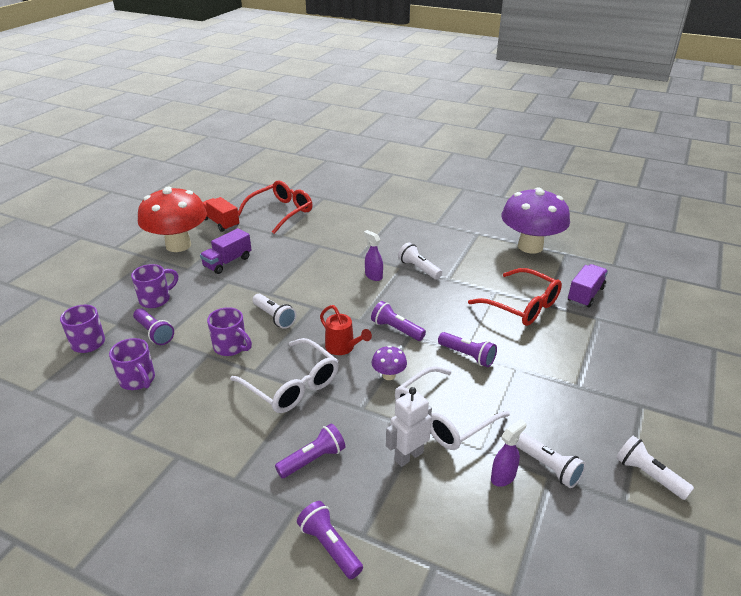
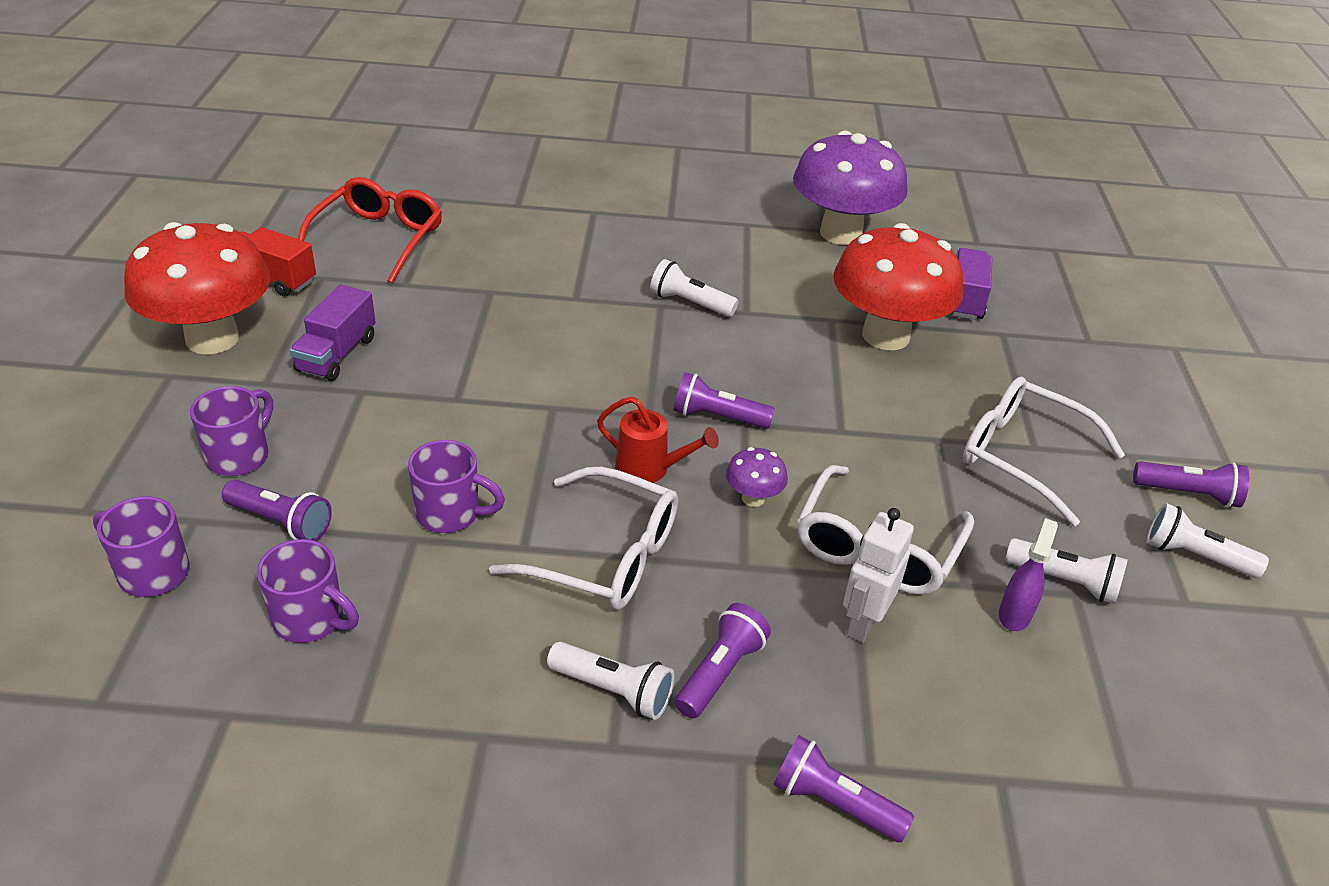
camera: 25 degrees left, 5 degrees up
(274, 317) = (494, 441): white flashlight -> white flashlight (613, 690)
(373, 276) = (622, 330): purple spray bottle -> none
(467, 356) = (853, 436): purple flashlight -> purple flashlight (1188, 494)
(522, 306) = (885, 336): red glasses -> red mushroom
(566, 389) = (1022, 456): none -> white glasses

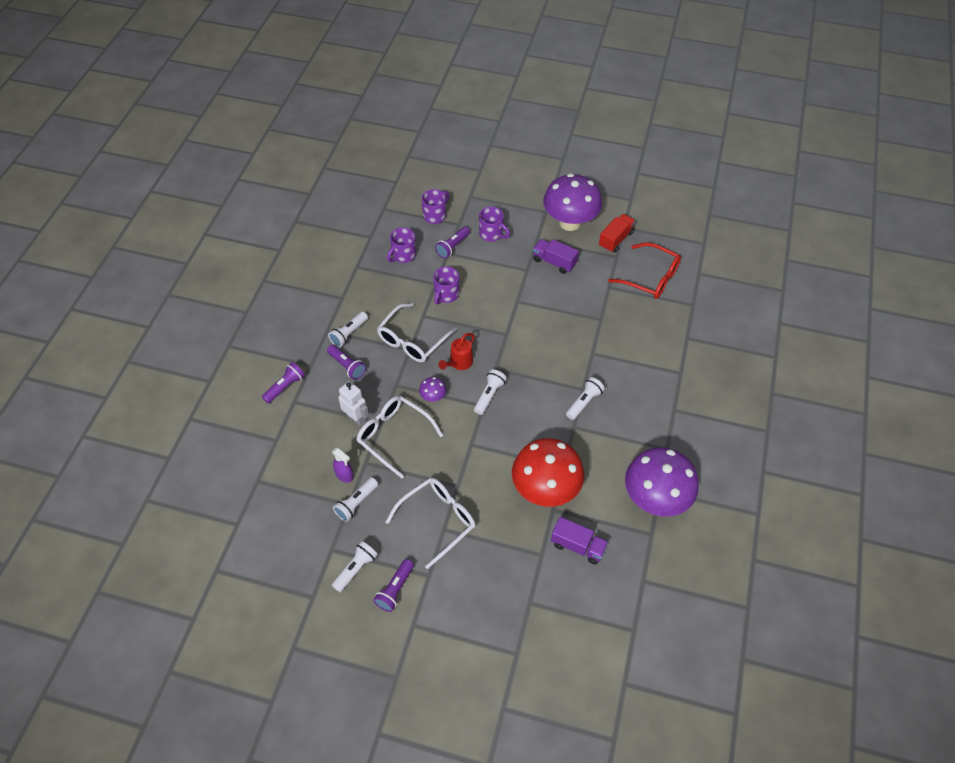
camera: 105 degrees right, 15 degrees up
(212, 339) = (570, 222): red mushroom -> purple mushroom
(718, 417) = (489, 395): purple flashlight -> white flashlight

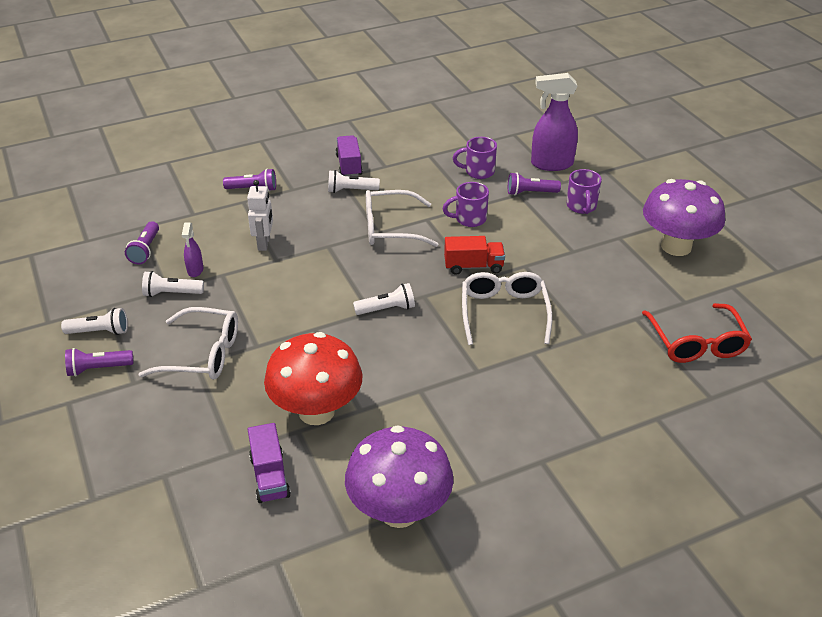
camera: 50 degrees right, 15 degrees down
(347, 366) = (315, 208): purple flashlight -> purple flashlight (145, 250)
(394, 436) = (270, 275): white glasses -> white glasses (504, 312)
(433, 397) = (341, 275): purple mushroom -> none
(435, 215) = (551, 164): purple mug -> purple spray bottle
(459, 363) = (400, 269): red watering can -> none
(554, 262) = (609, 263): purple truck -> purple truck (349, 165)
(584, 402) = (460, 381): white flashlight -> none
(615, 239) = (706, 289): red truck -> red truck (473, 266)

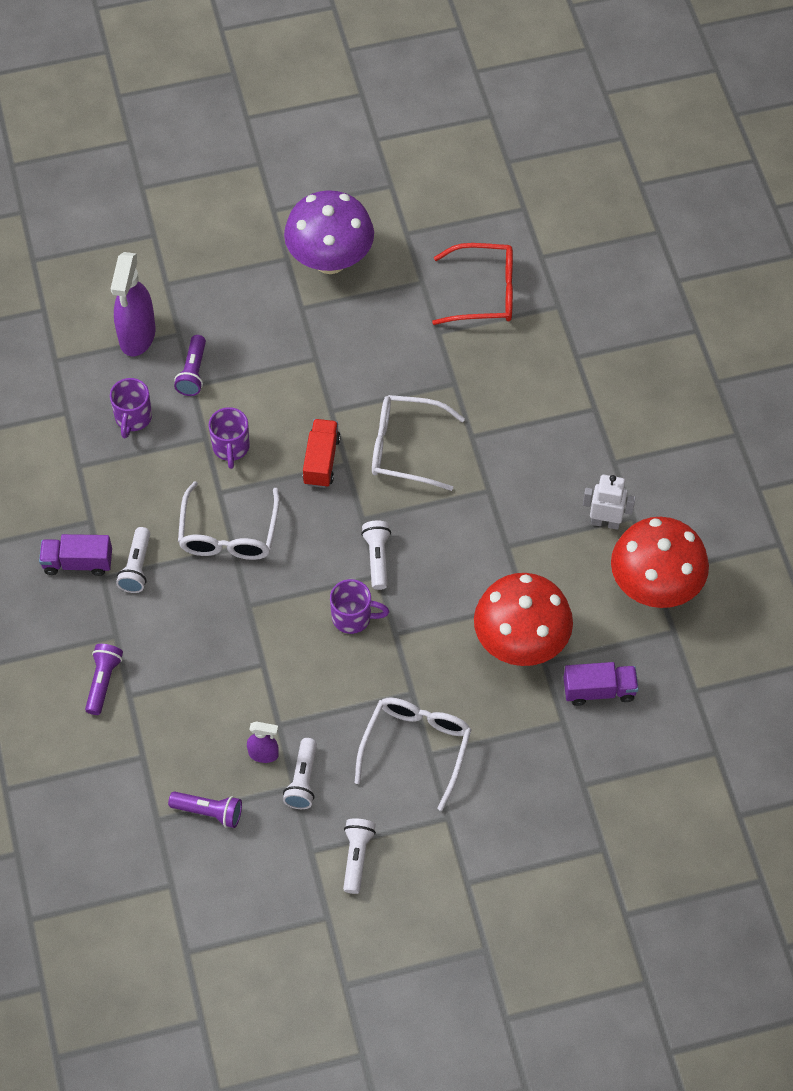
camera: 80 degrees left, 20 degrees up
(98, 369) = (419, 855): purple flashlight -> none
(264, 243) = (227, 675): white robot -> white robot (605, 522)
(399, 511) = (654, 586): purple mushroom -> red mushroom
(581, 207) = (235, 328): purple mug -> purple mug (353, 617)

